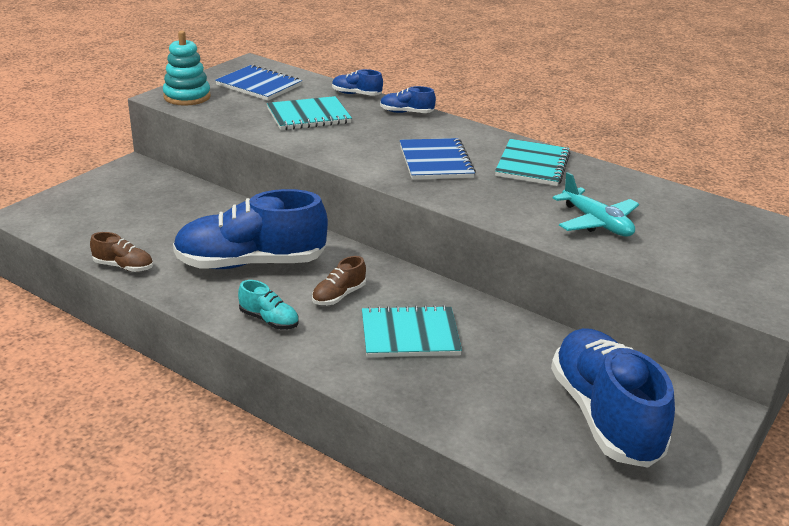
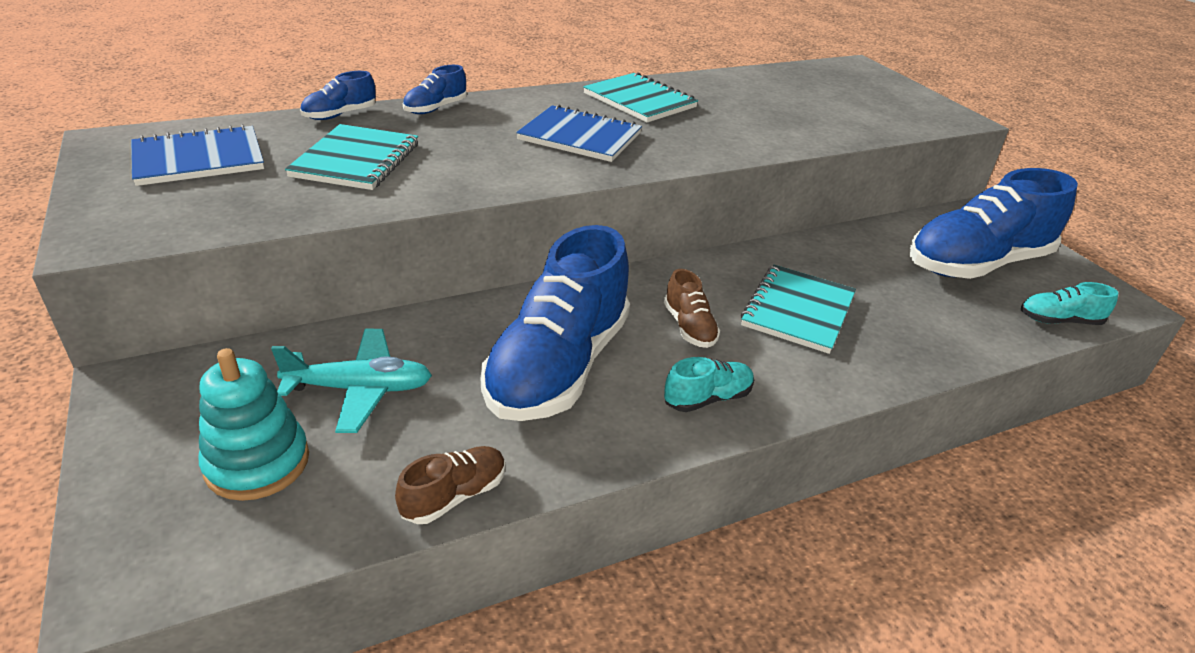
camera: 60 degrees left, 5 degrees up
(187, 97) = (134, 221): turquoise stacking toy -> turquoise stacking toy (257, 463)
(558, 476) = (1059, 321): none -> turquoise shoe
(596, 223) = (780, 118): turquoise plane -> turquoise plane (360, 389)
(604, 416) = (976, 264): blue shoe -> blue shoe turned 45 degrees counterclockwise

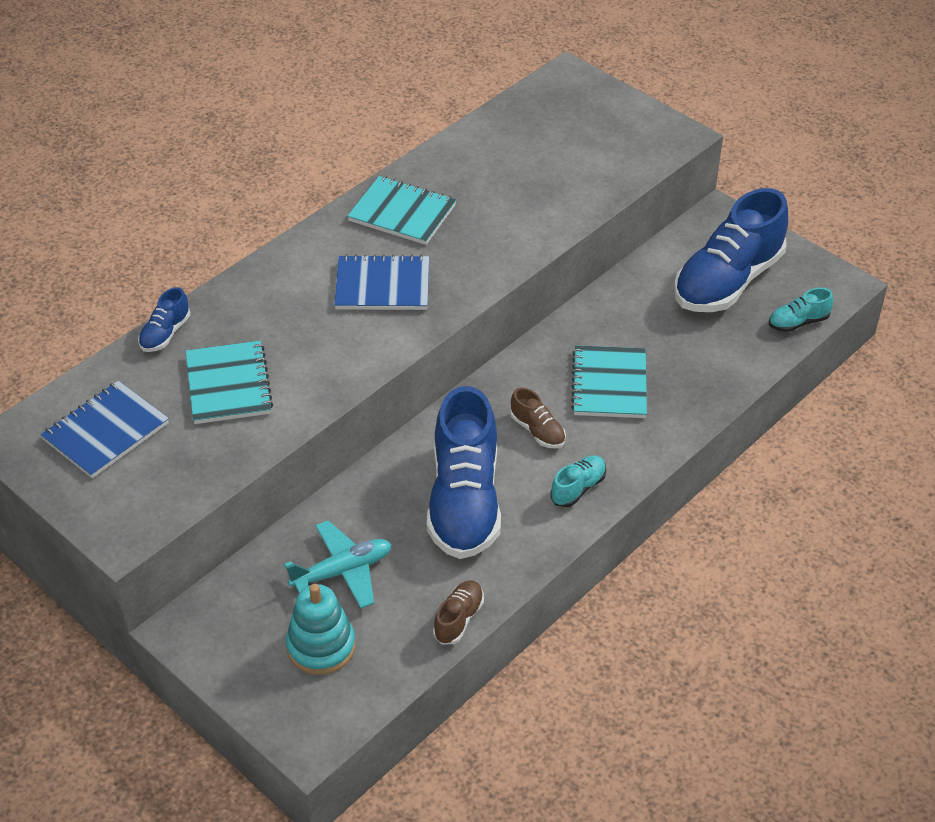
camera: 20 degrees left, 10 degrees up
(435, 108) = (237, 293): blue shoe -> none

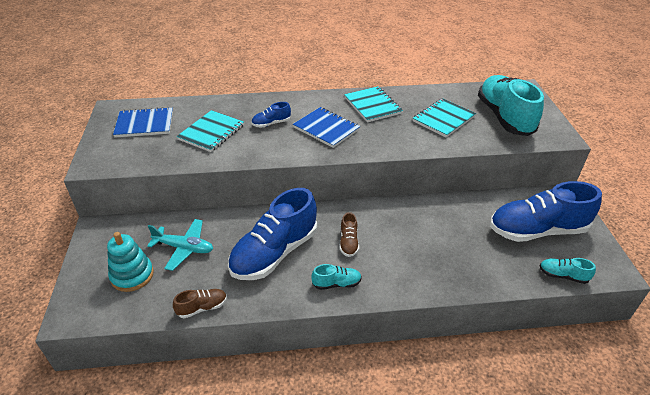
camera: 40 degrees right, 5 degrees down
(165, 334) = (216, 102): blue shoe -> blue shoe (271, 123)
(588, 140) = (504, 117): none -> turquoise shoe
(609, 384) = (411, 243): turquoise notebook -> turquoise notebook (443, 119)

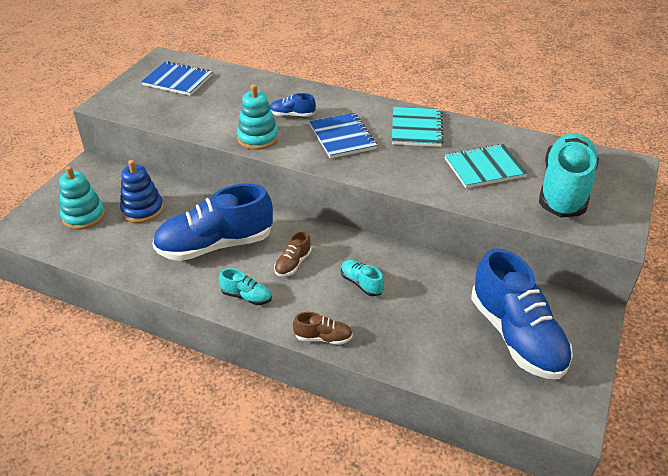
camera: 30 degrees right, 0 degrees up
(184, 248) = (142, 210): turquoise plane -> blue stacking toy
(202, 307) = (114, 266): brown shoe -> brown shoe (323, 338)
(211, 132) = (228, 106): turquoise notebook -> none
(261, 150) = (258, 138): none -> turquoise stacking toy
(537, 230) = (516, 335): blue shoe -> blue shoe turned 135 degrees counterclockwise
(563, 275) = (498, 394): turquoise shoe -> turquoise shoe (361, 283)

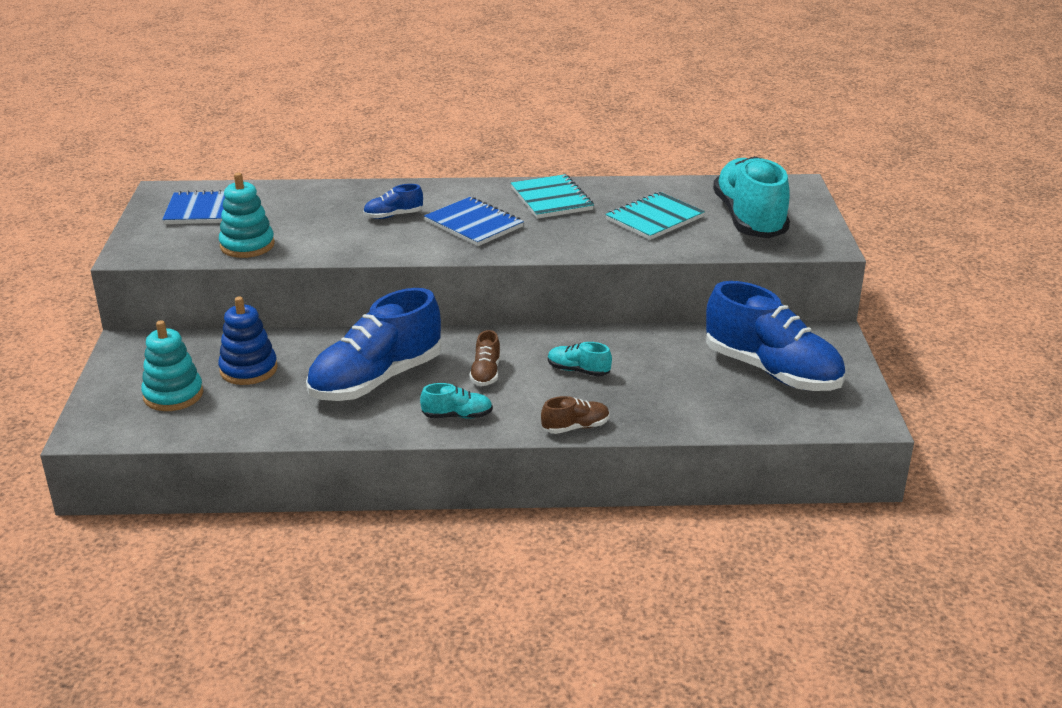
camera: 25 degrees left, 10 degrees down
(258, 138) = (372, 246): turquoise stacking toy -> turquoise stacking toy (247, 245)

